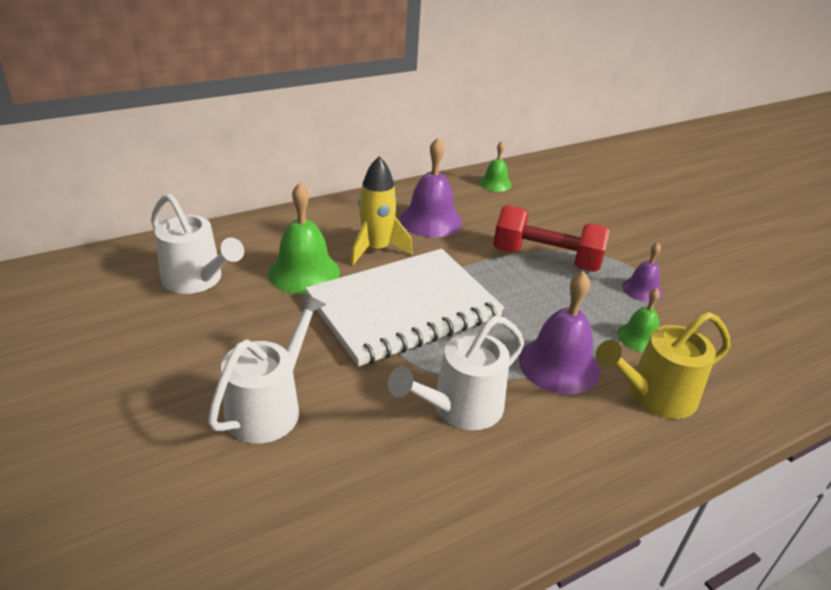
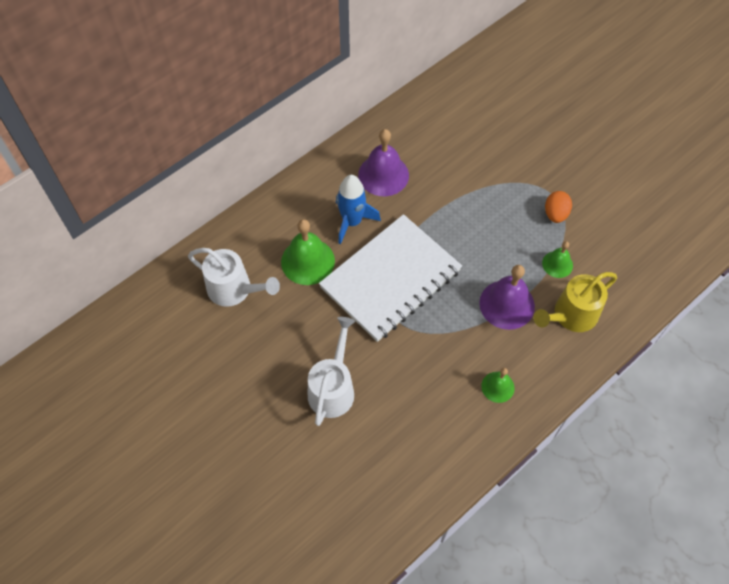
camera: 10 degrees left, 25 degrees up
(376, 249) = (352, 222): yellow rocket -> blue rocket
(460, 408) = (451, 358): white watering can -> none
(495, 183) = (423, 112): green bell -> green bell (497, 387)
(546, 259) = (481, 198): red dumbbell -> none
(642, 289) = (555, 214): purple bell -> orange egg

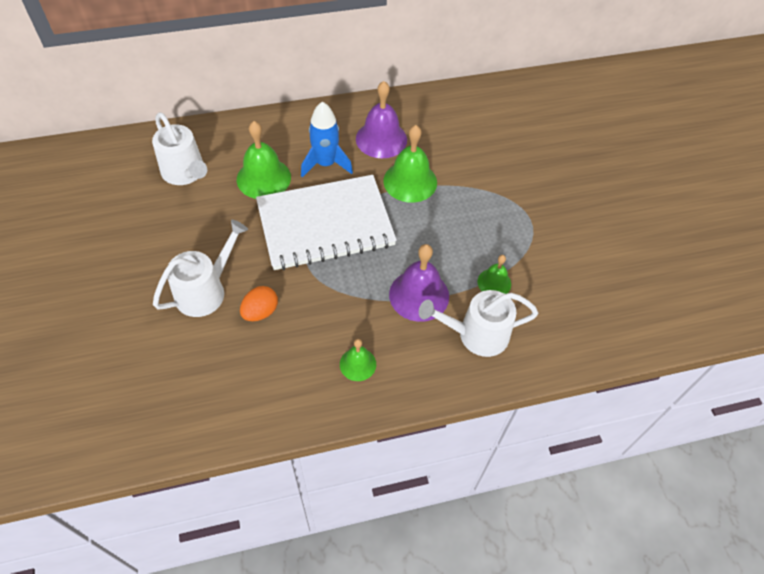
camera: 25 degrees right, 5 degrees down
(434, 204) = (410, 181): none -> green bell
(555, 214) = (522, 238): orange egg -> orange egg (260, 312)
(571, 315) = (476, 334): yellow watering can -> white watering can

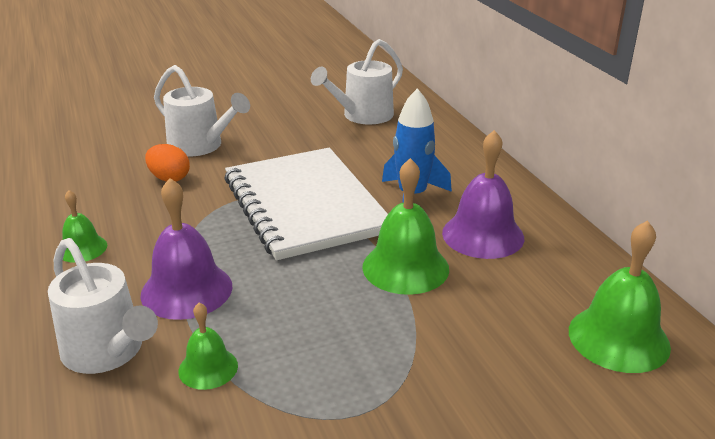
camera: 85 degrees right, 25 degrees down
(263, 178) = (371, 158): green bell -> green bell (618, 338)
(476, 334) = (107, 351): white watering can -> white watering can turned 150 degrees clockwise

